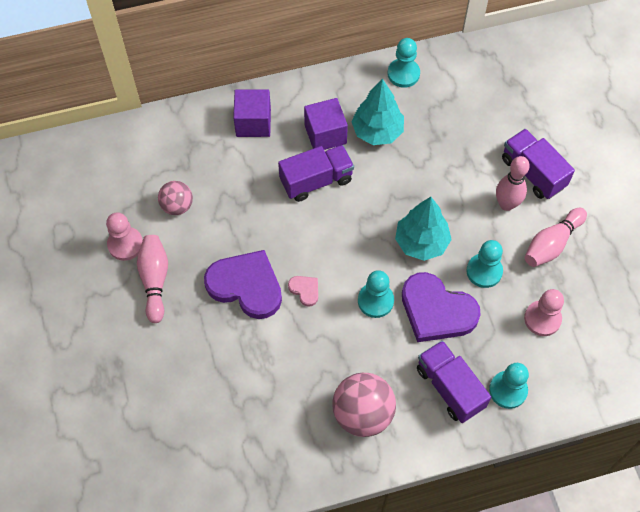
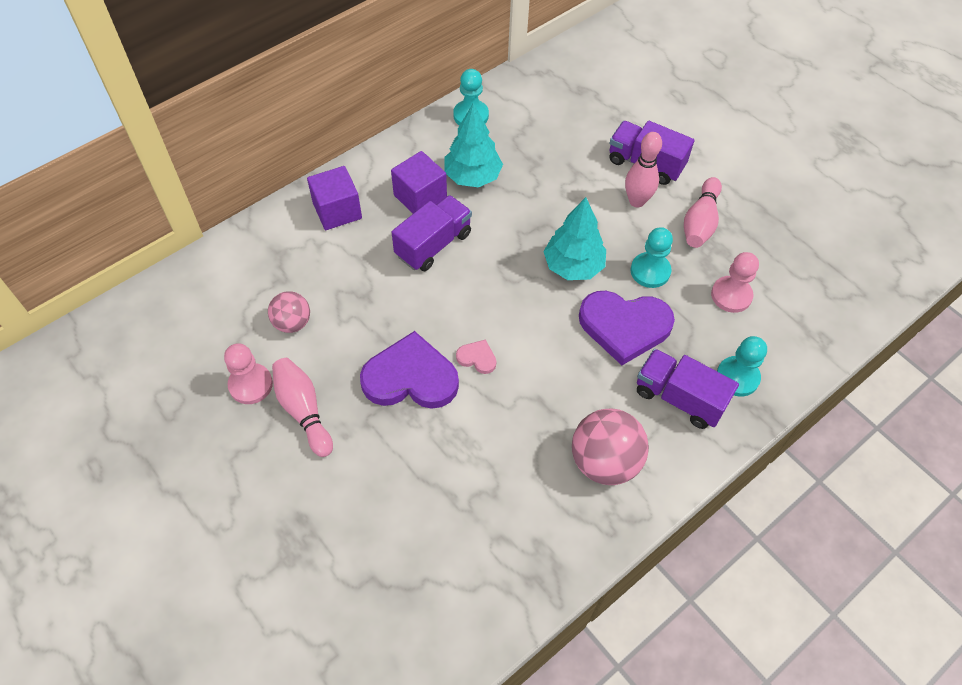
camera: 25 degrees left, 5 degrees down
(375, 301) = (557, 340): turquoise pawn -> none

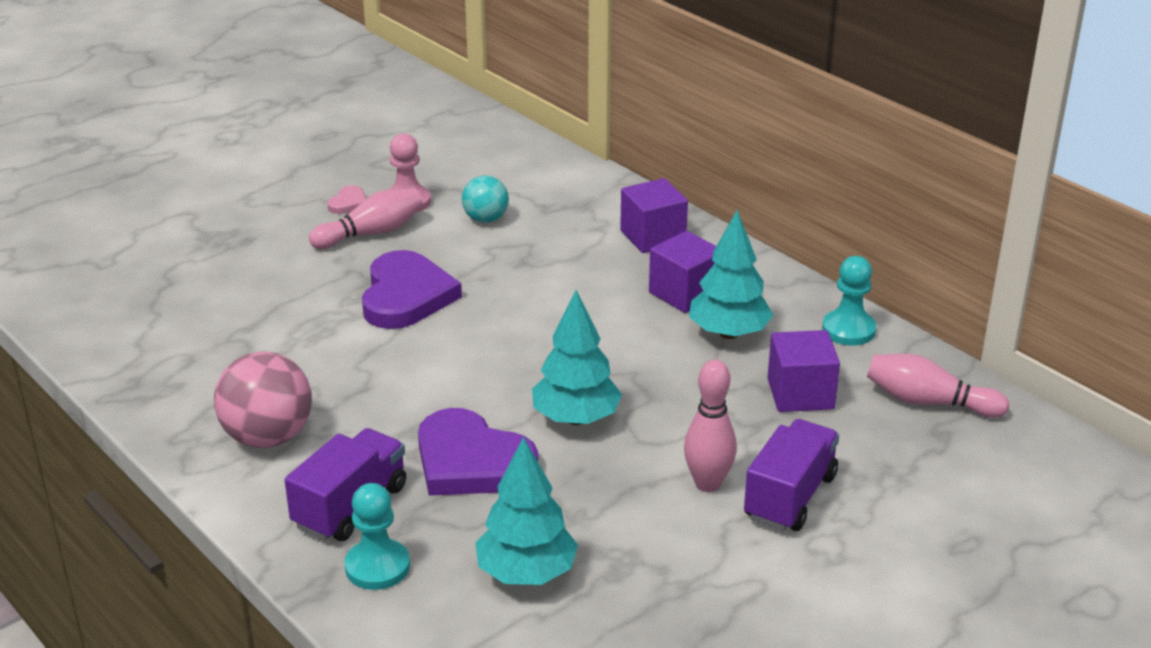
camera: 90 degrees right, 25 degrees down
(292, 323) = (486, 219): pink ball -> turquoise ball
(433, 244) = (605, 306): purple truck -> none
(477, 358) = (429, 341): pink heart -> pink heart (348, 203)
(542, 147) = (800, 394): none -> purple cube
(624, 327) = (471, 461): purple heart -> purple heart turned 60 degrees counterclockwise
(650, 271) = (570, 491): turquoise pawn -> none
(700, 222) = (673, 550): pink bowling pin -> pink bowling pin (928, 402)
(731, 295) = (526, 573): pink pawn -> turquoise tree

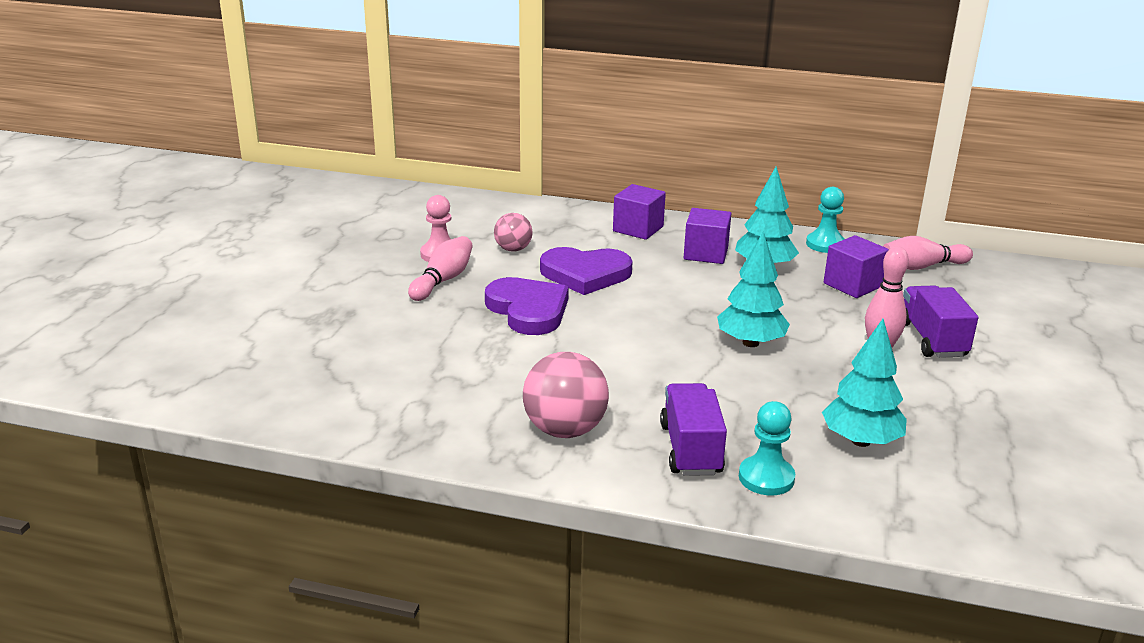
camera: 35 degrees left, 5 degrees down
(348, 203) = (396, 267): pink heart -> none
(471, 461) = (726, 391): purple heart -> purple heart (585, 274)
(486, 219) = (513, 249): turquoise ball -> pink ball

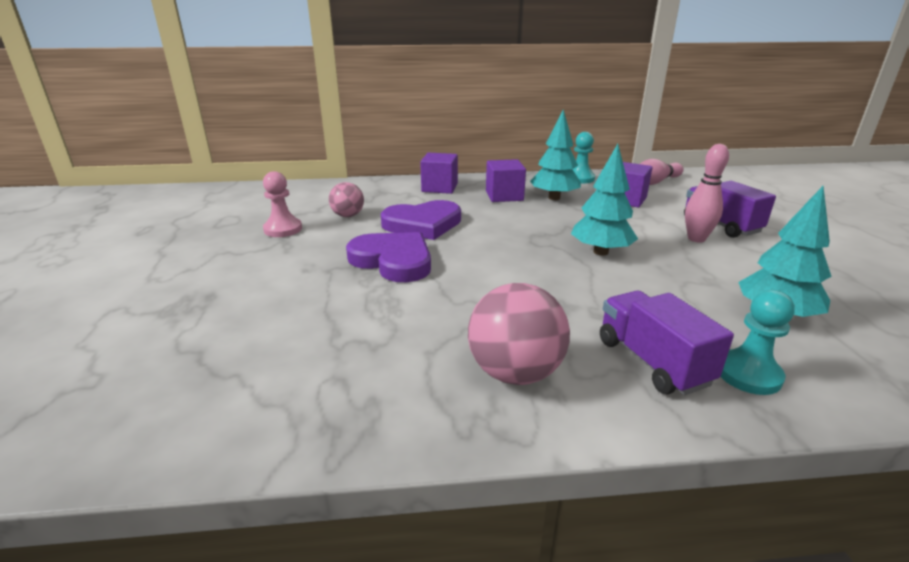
camera: 20 degrees left, 0 degrees up
(443, 280) = (296, 249): pink bowling pin -> none

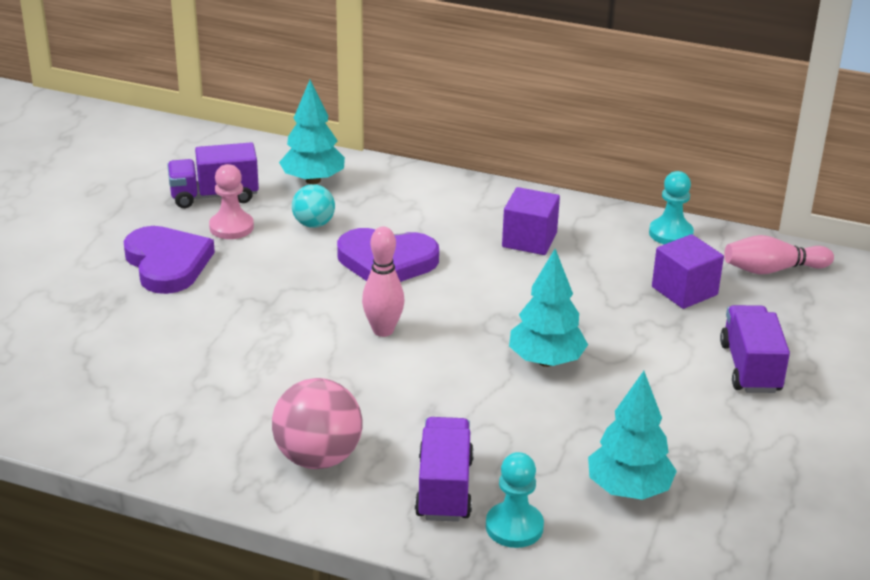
camera: 25 degrees right, 5 degrees up
(255, 215) = (214, 196): none -> purple truck
(348, 216) = (314, 224): pink ball -> turquoise ball
(393, 260) = (313, 306): purple heart -> purple heart (167, 263)
(439, 188) = (461, 202): purple cube -> none
(554, 198) = (591, 261): turquoise tree -> turquoise tree (313, 180)
(696, 239) = (687, 377): pink bowling pin -> pink bowling pin (383, 330)

